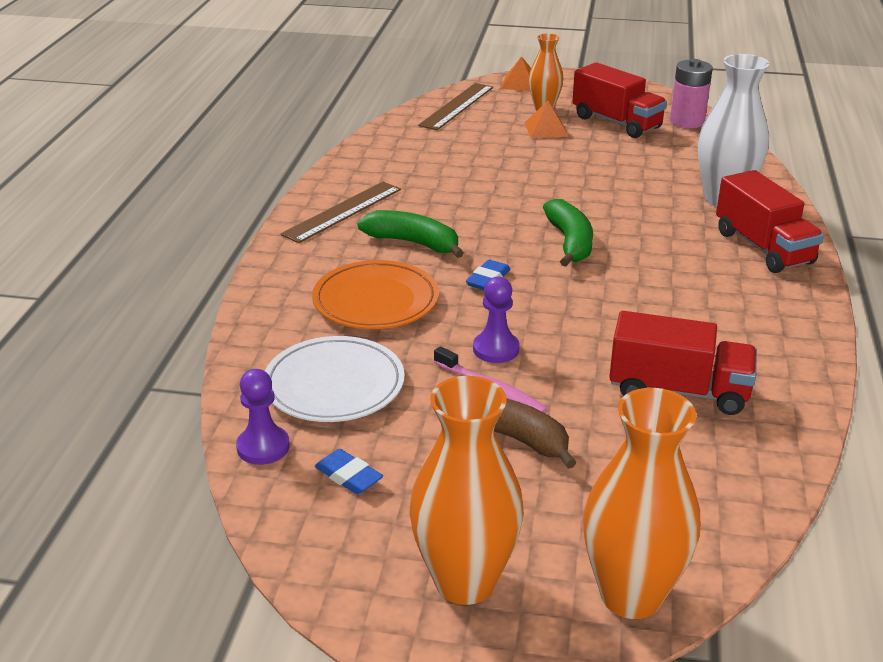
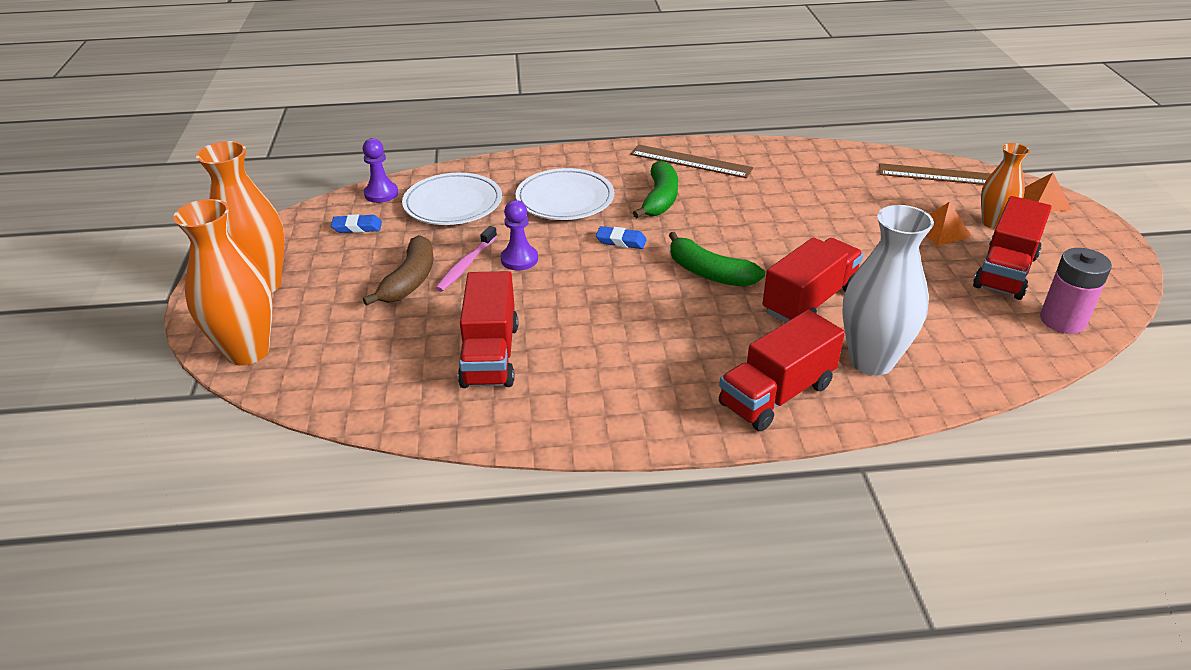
camera: 75 degrees right, 5 degrees up
(348, 476) = (357, 227): blue eraser -> blue eraser turned 60 degrees clockwise
(375, 300) = (565, 199): orange plate -> white plate
(570, 242) = (709, 273): green banana -> green banana turned 60 degrees clockwise
(632, 205) = (809, 301): none -> red truck

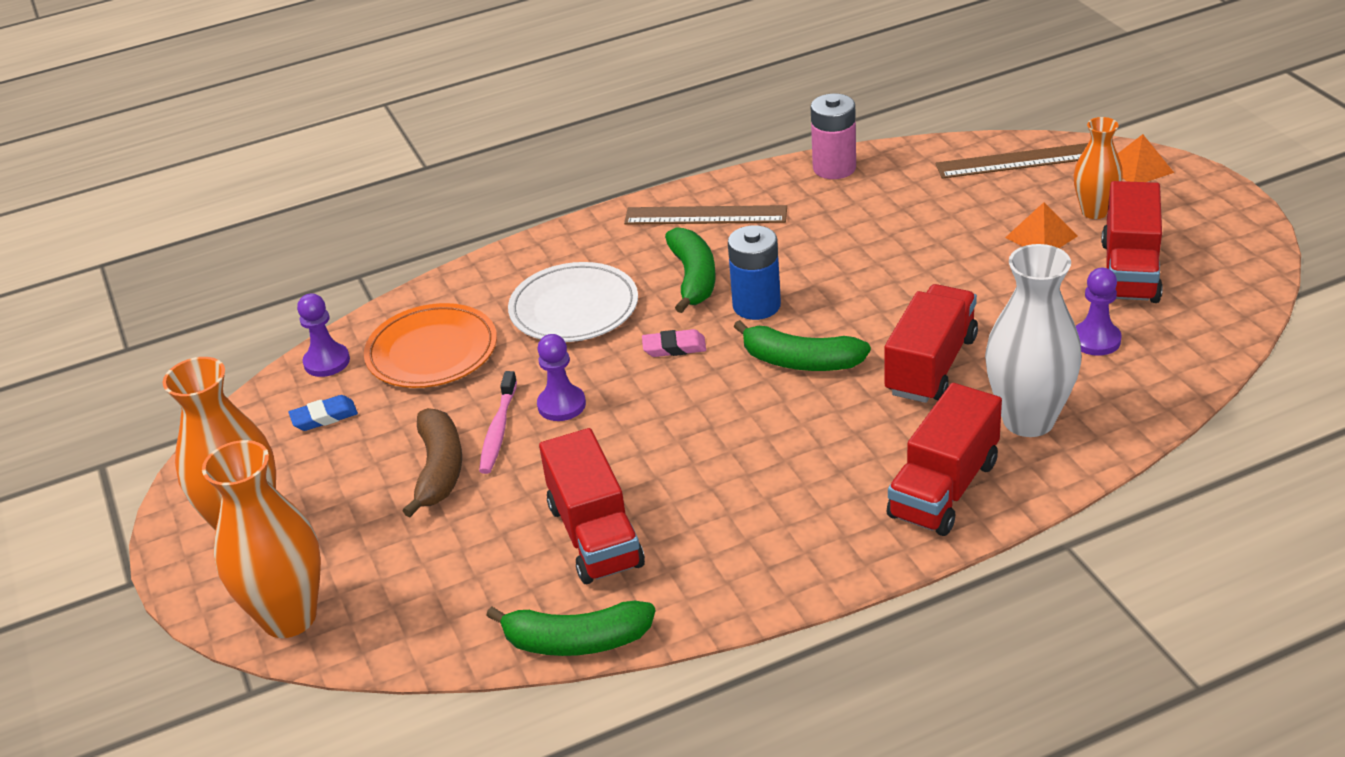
camera: 15 degrees left, 0 degrees up
(431, 428) = (576, 641): none -> green banana
(453, 204) = (432, 351): white plate -> orange plate
(621, 241) = (674, 347): blue eraser -> pink eraser
(696, 227) = (756, 305): none -> blue battery
(955, 315) = (1096, 340): none -> purple pawn
(1062, 320) = (1210, 316): pink battery -> pink battery (834, 168)

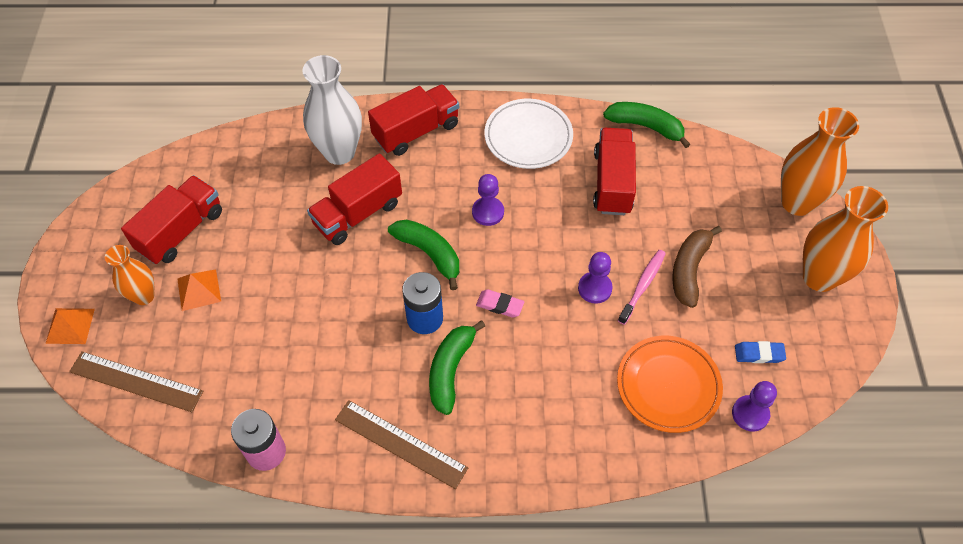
camera: 160 degrees left, 20 degrees up
(574, 308) = (550, 381): white plate -> white plate (528, 137)
(1096, 340) = (254, 188): purple pawn -> purple pawn (488, 212)

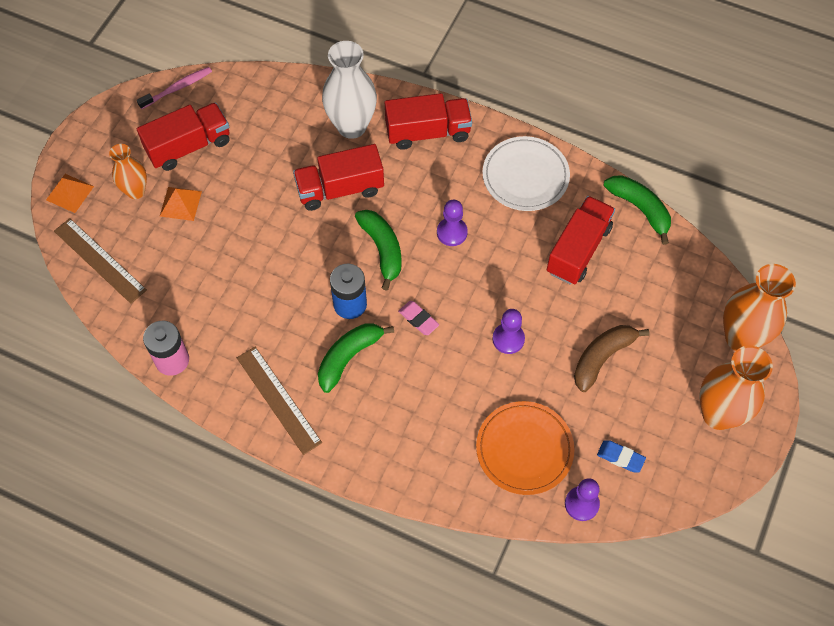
camera: 25 degrees right, 5 degrees up
(642, 285) = (552, 354): pink toothbrush -> pink toothbrush (177, 88)

